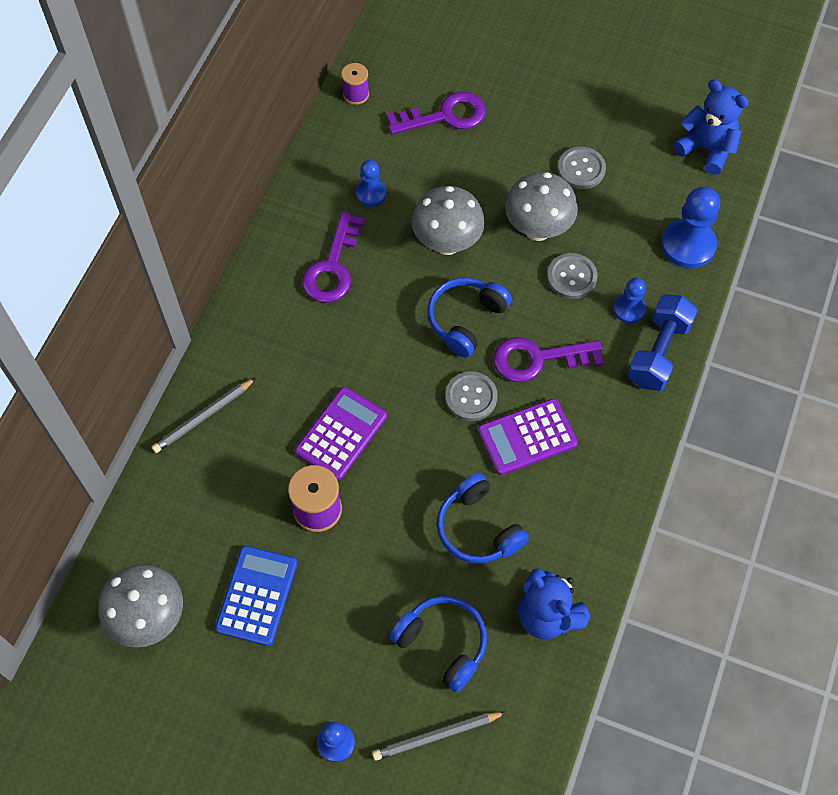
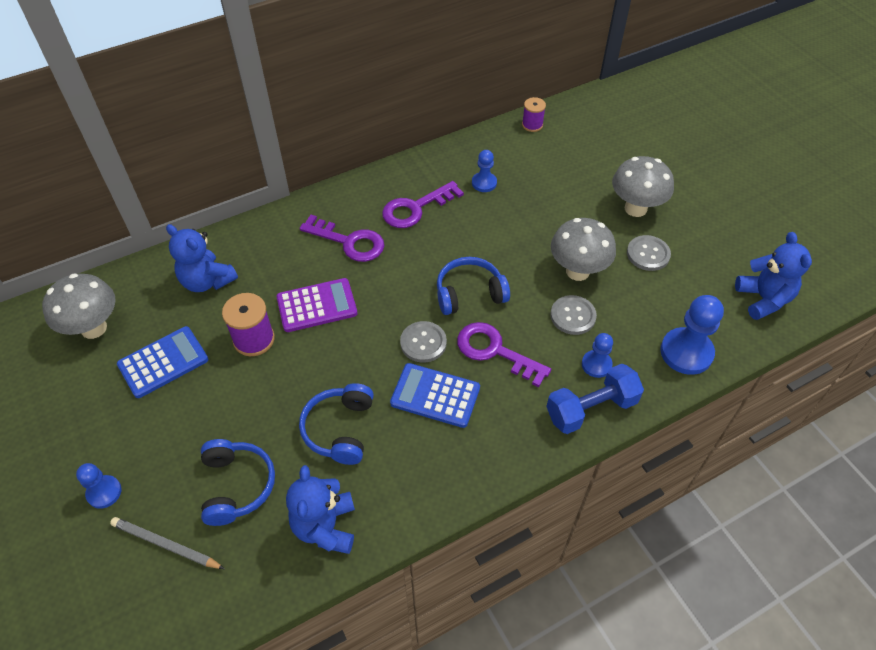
camera: 40 degrees right, 10 degrees down
(203, 417) = (249, 240): grey pencil -> none
(209, 489) = (207, 281): none -> blue teddy bear
(445, 116) = (579, 168): purple key -> purple key (349, 242)
(447, 243) = (504, 241): grey mushroom -> grey mushroom (635, 208)
(527, 437) = (435, 395): purple calculator -> blue calculator

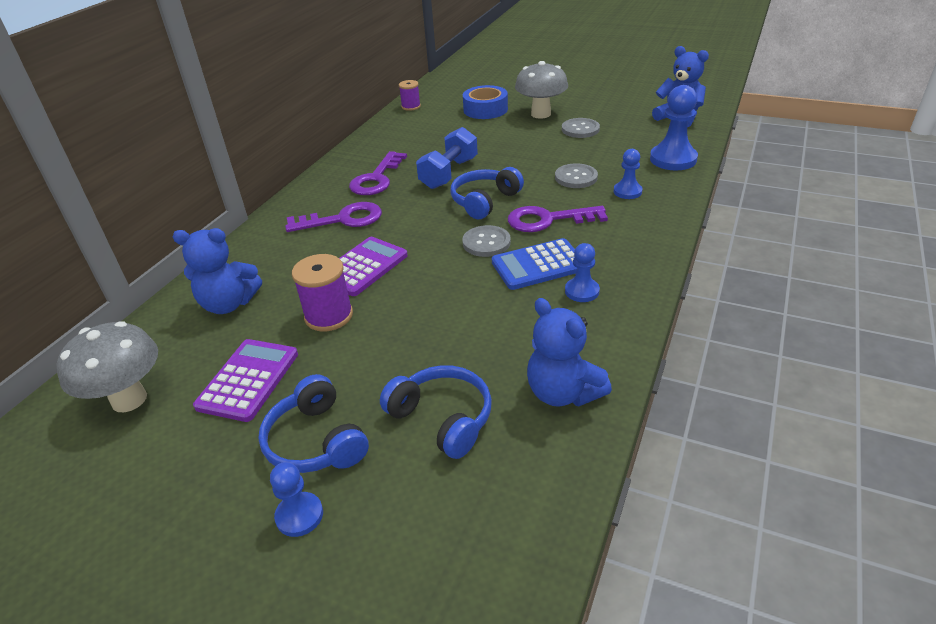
camera: 35 degrees left, 15 degrees down
(163, 362) = (248, 380): blue calculator -> purple calculator
(166, 545) = (426, 508): grey pencil -> none
(340, 429) = (488, 326): blue headphones -> blue headphones (316, 441)
(484, 183) = (414, 145): blue pawn -> blue pawn (582, 291)
(577, 271) = (546, 156): grey mushroom -> none
(591, 409) = (657, 213): blue dumbbell -> blue dumbbell (449, 173)
(592, 170) = (485, 109): none -> blue tape

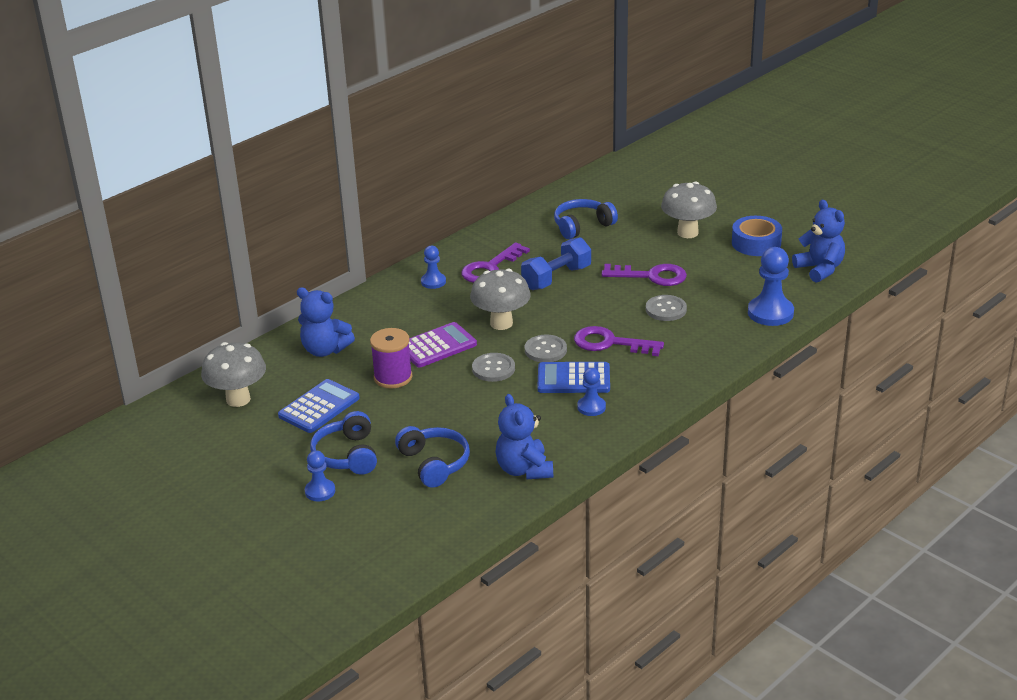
camera: 20 degrees right, 5 degrees down
(248, 380) = (319, 407): purple calculator -> blue calculator
(343, 219) = (442, 301): purple key -> purple key (651, 276)
(411, 106) = (567, 193): purple spool -> none
(421, 227) = (501, 323): none -> grey mushroom
(484, 201) = (569, 313): blue headphones -> blue headphones (582, 226)
(485, 109) = (637, 214): blue tape -> blue tape (756, 243)
(580, 129) = (711, 260): grey button -> grey button (493, 369)
(627, 192) = (700, 334): blue pawn -> blue pawn (433, 282)

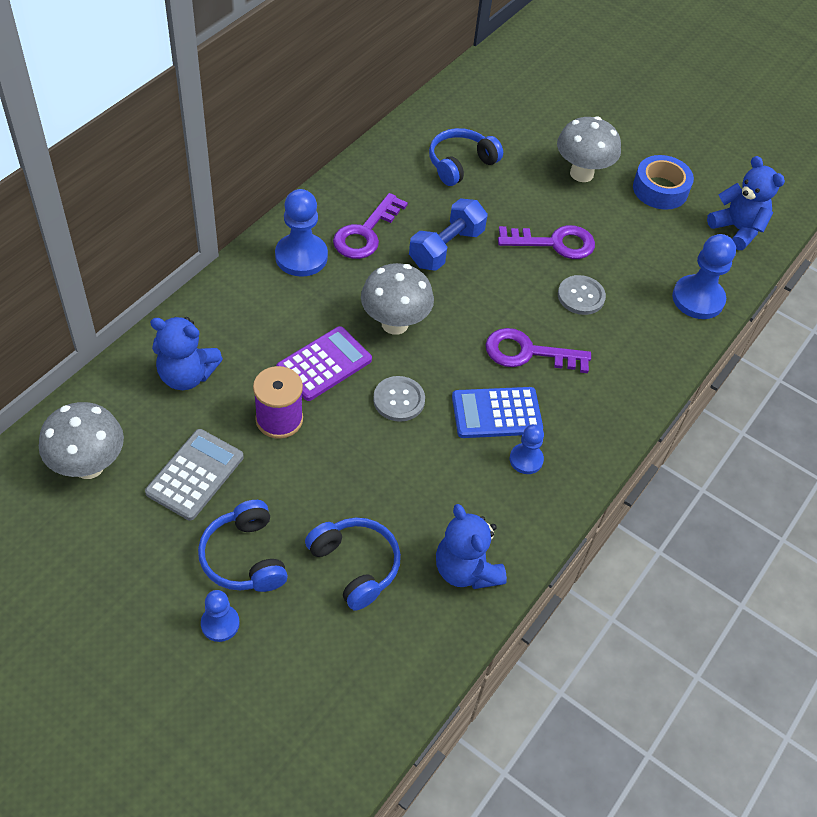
camera: 15 degrees left, 20 degrees up
(319, 407) = (195, 475): blue calculator -> grey calculator
(433, 282) = (301, 257): blue pawn -> blue pawn, size x1.74
(545, 350) = (455, 367): grey button -> none

